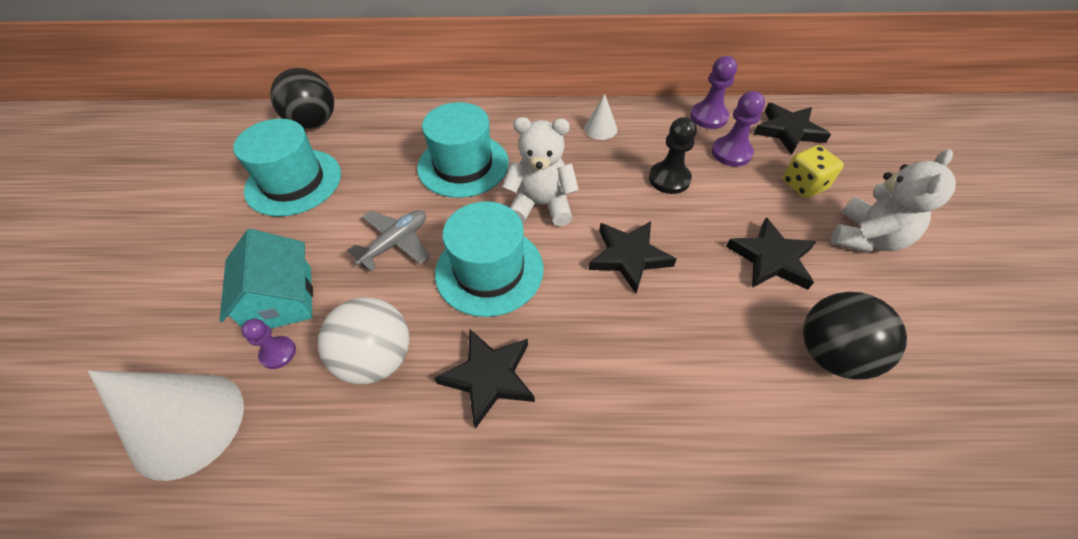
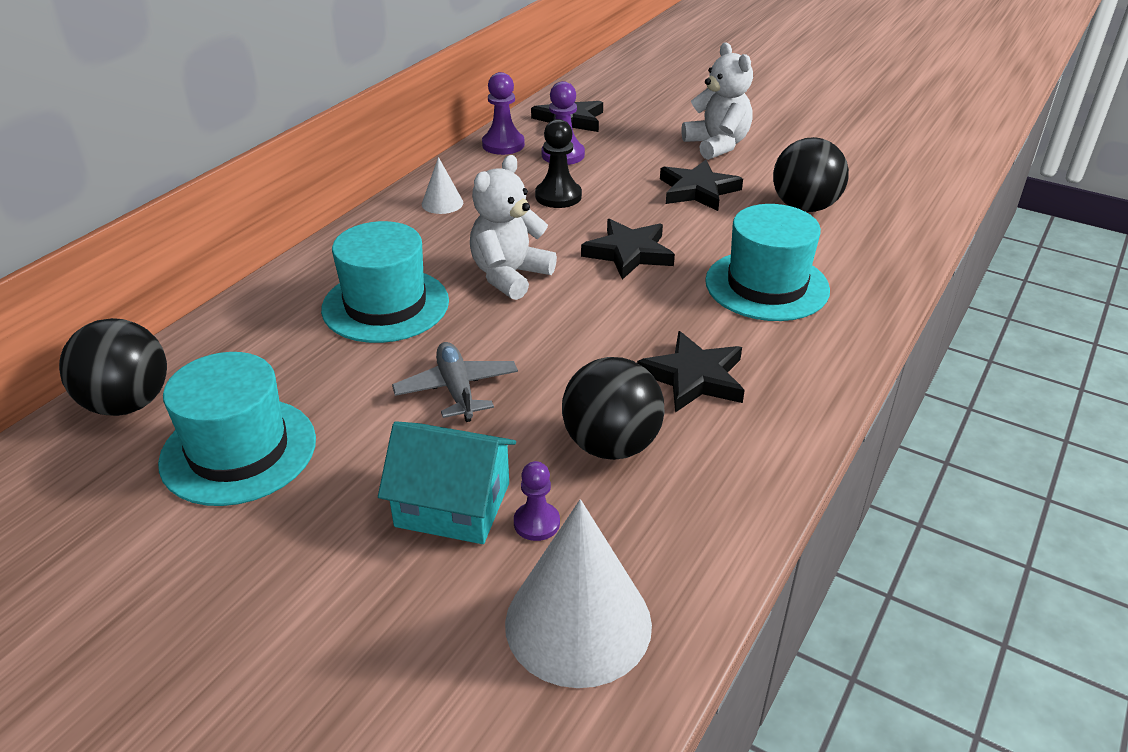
camera: 60 degrees left, 15 degrees down
(377, 359) = (611, 445): white ball -> black ball
(489, 270) = (564, 336): turquoise hat -> turquoise hat (766, 285)
(804, 185) = (638, 143): yellow dice -> none

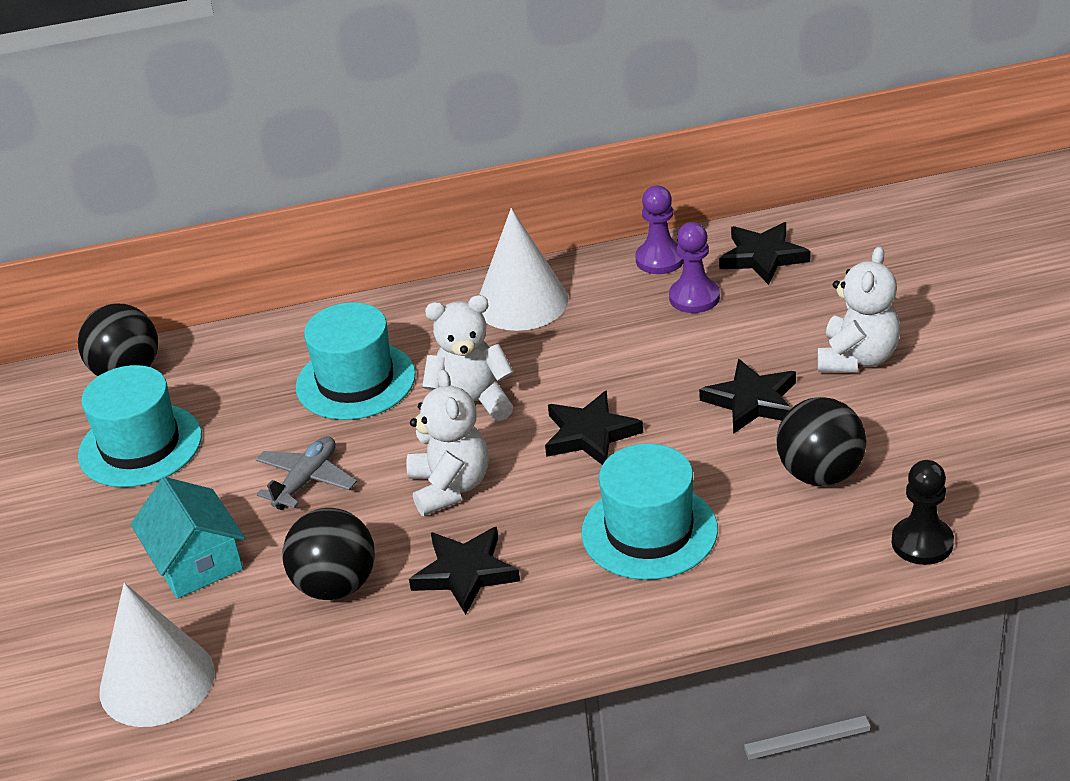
camera: 50 degrees right, 0 degrees up
(442, 203) = (522, 302): white cone -> white cone, size x2.08
(536, 523) = (221, 606): purple pawn -> none
(558, 196) = (622, 343): black pawn -> black pawn (922, 543)
(585, 332) = (450, 487): none -> white teddy bear

